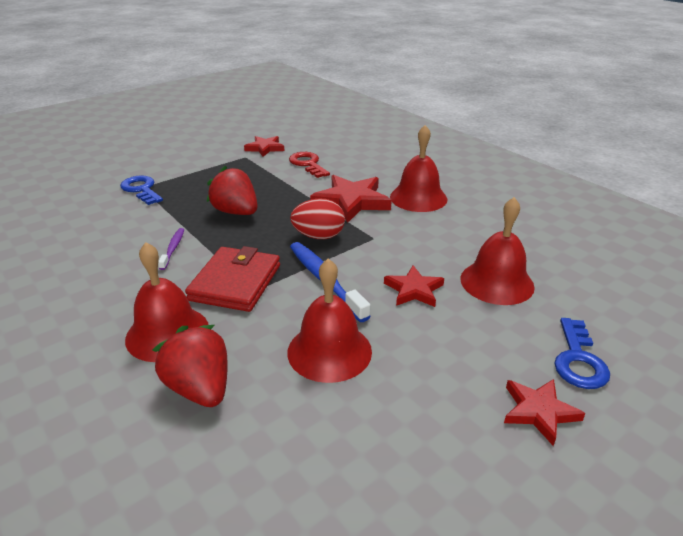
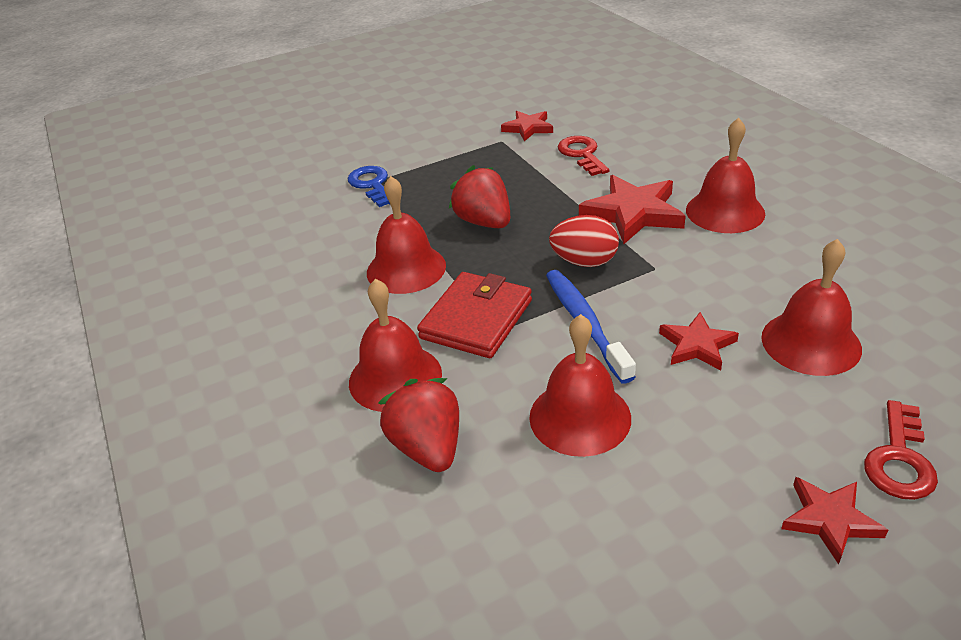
camera: 15 degrees right, 5 degrees up
(173, 248) = (406, 269): purple toothbrush -> red bell
(578, 360) = (899, 459): blue key -> red key

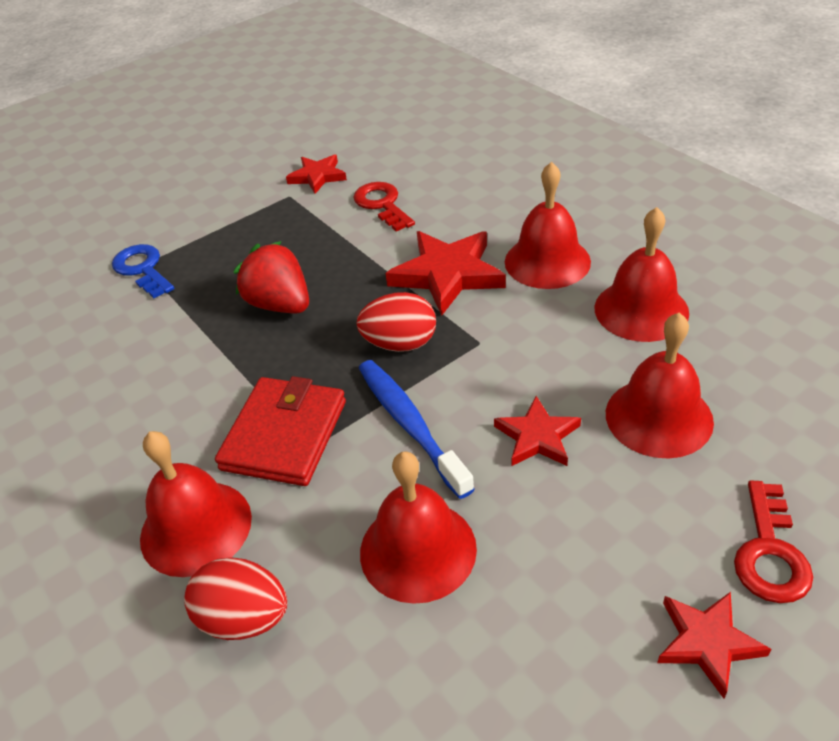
camera: 10 degrees left, 5 degrees up
(406, 269) = (194, 377): red bell -> red bell (641, 310)
(428, 447) = (244, 618): red strawberry -> red egg

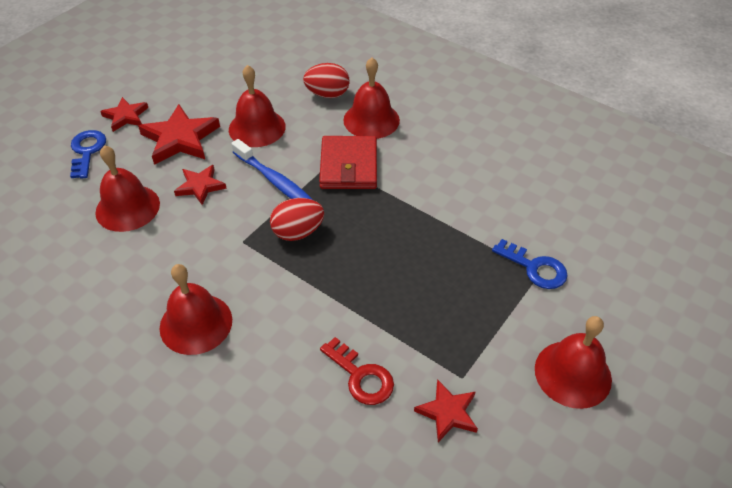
camera: 160 degrees right, 5 degrees up
(280, 304) = (400, 251): red strawberry -> none
(447, 275) = (277, 297): red star -> red star (180, 138)
(641, 310) = (125, 284): red bell -> red bell (572, 373)
(769, 553) = (87, 151): red key -> blue key

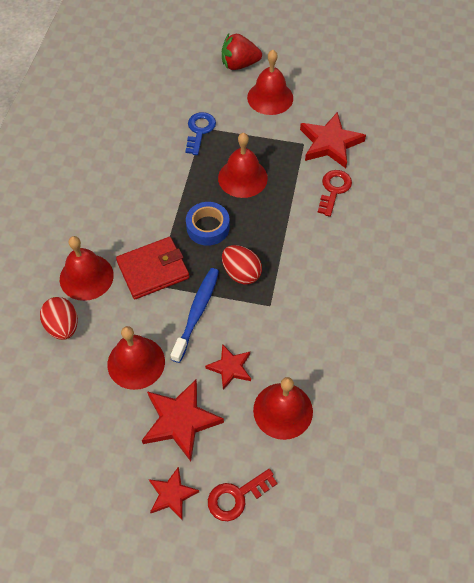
camera: 115 degrees left, 10 degrees up
(87, 151) = (236, 497): blue key -> red key
(196, 323) = (354, 296): red bell -> red bell (242, 178)
(376, 225) = (208, 227): none -> blue tape
(447, 412) = (330, 143): red star -> red star, size x1.67
(659, 362) = (239, 64): none -> red strawberry

